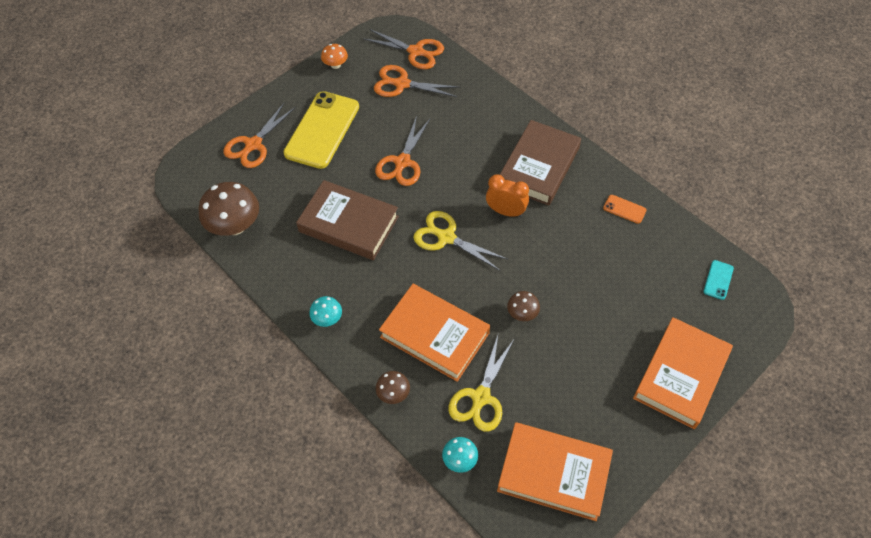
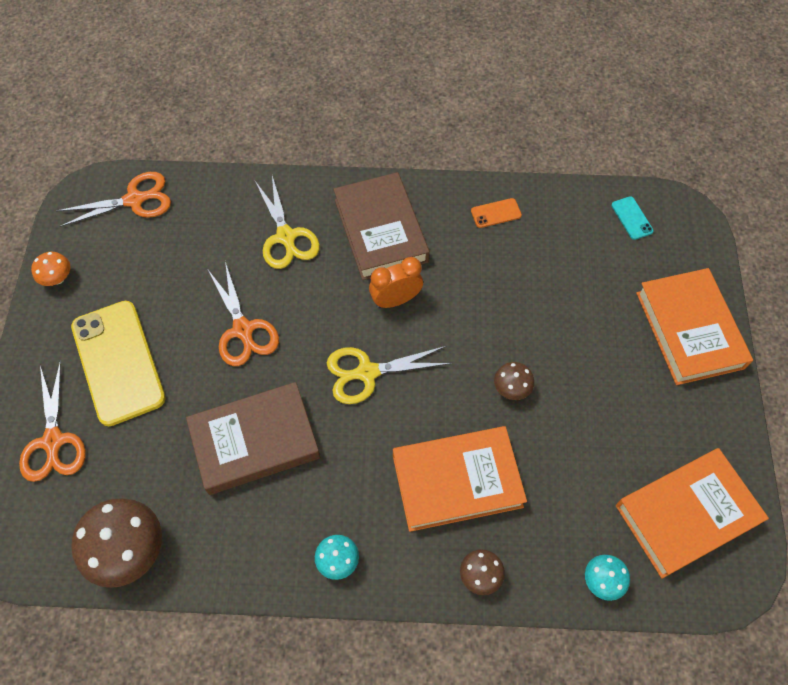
camera: 45 degrees left, 5 degrees up
(401, 84) = (154, 246): orange scissors -> none
(480, 398) = (559, 504): yellow scissors -> yellow scissors (286, 237)

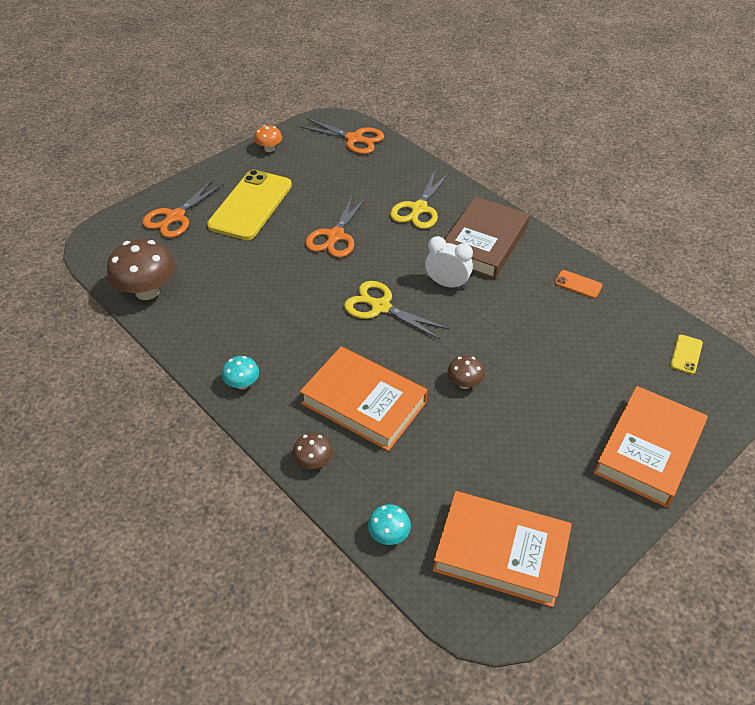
camera: 45 degrees right, 15 degrees down
(255, 441) = (273, 292): brown book -> none
(396, 300) = (447, 284): orange clock -> white clock
(632, 218) = (686, 354): turquoise phone -> yellow phone

